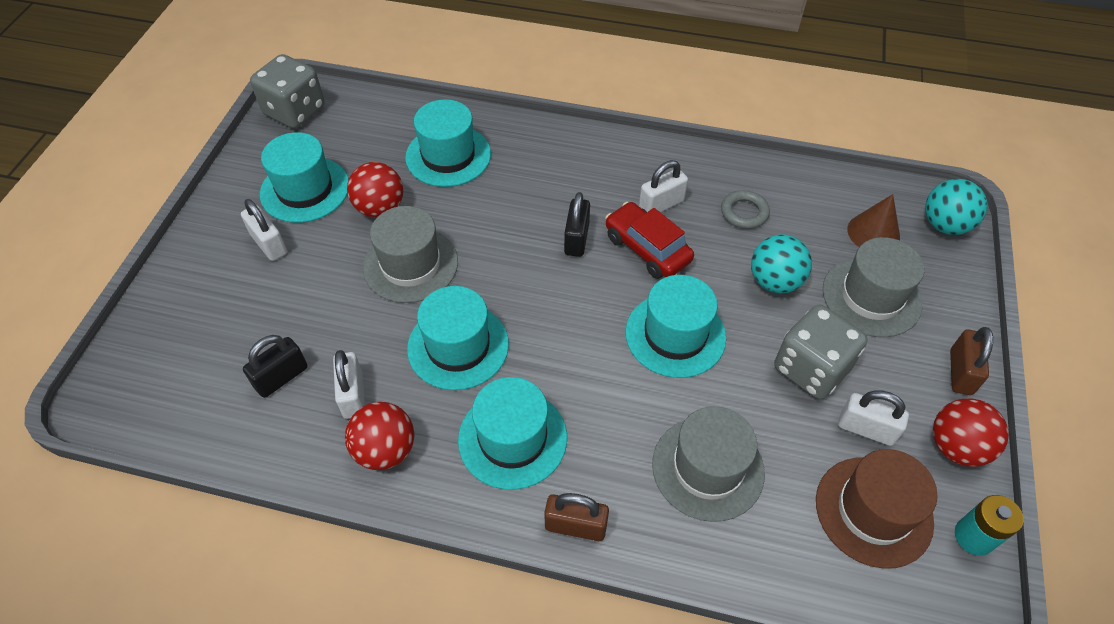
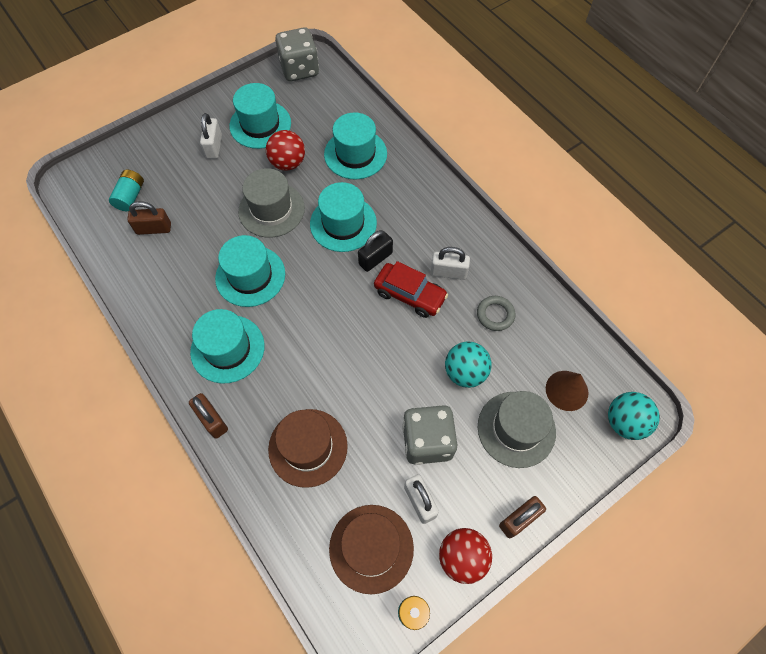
camera: 40 degrees right, 10 degrees up
(211, 363) = (130, 196): none -> turquoise battery
(281, 377) = (154, 228): black padlock -> brown padlock
(353, 395) = (176, 264): white padlock -> none
(385, 450) = (164, 306): red ball -> none
(647, 249) = (410, 294): red car -> red car turned 120 degrees clockwise
(675, 335) = (370, 359): turquoise hat -> turquoise hat (343, 223)
(708, 468) = (308, 447): grey hat -> brown hat

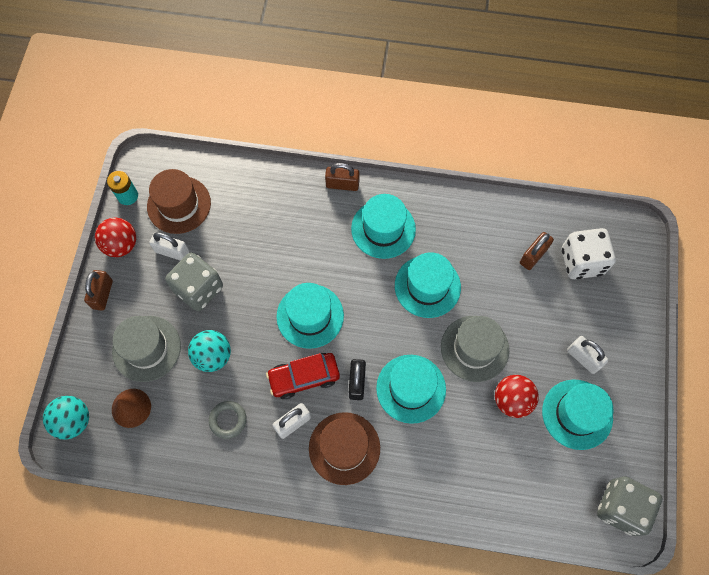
camera: 135 degrees right, 5 degrees up
(130, 196) = (581, 261): turquoise battery -> white dice
(308, 447) = (269, 221): brown hat -> brown hat (344, 448)
(355, 154) = (471, 462): turquoise hat -> turquoise hat (310, 316)

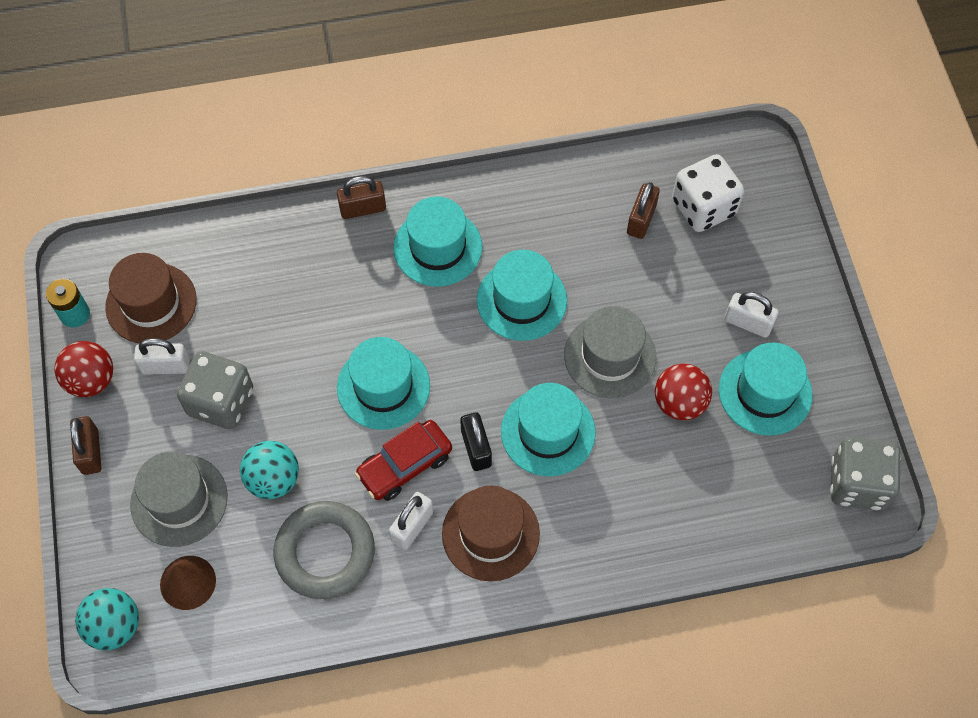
camera: 20 degrees left, 5 degrees down
(228, 420) = (325, 552): grey ring -> grey ring, size x1.91

